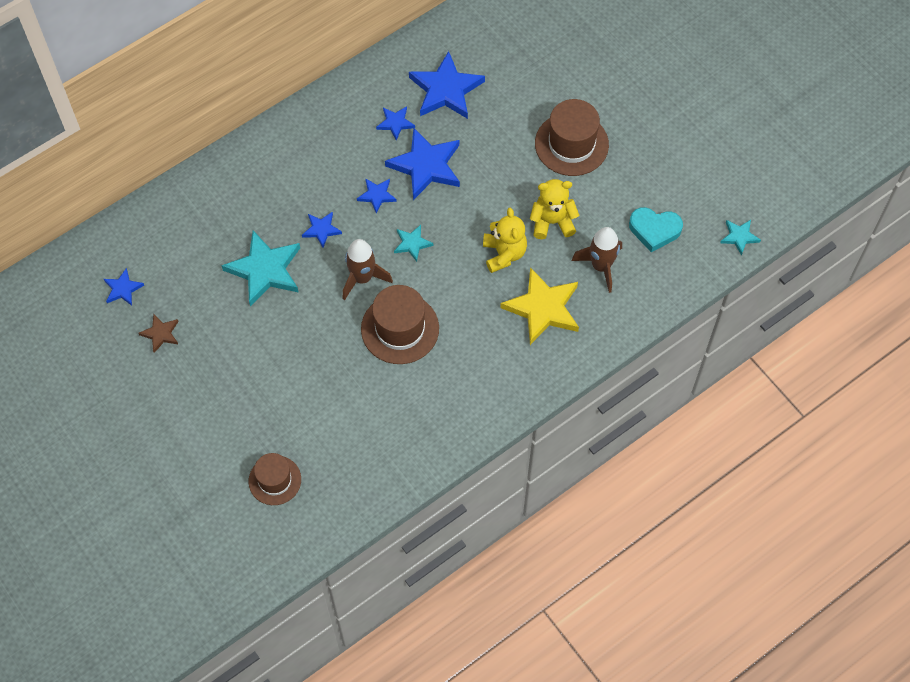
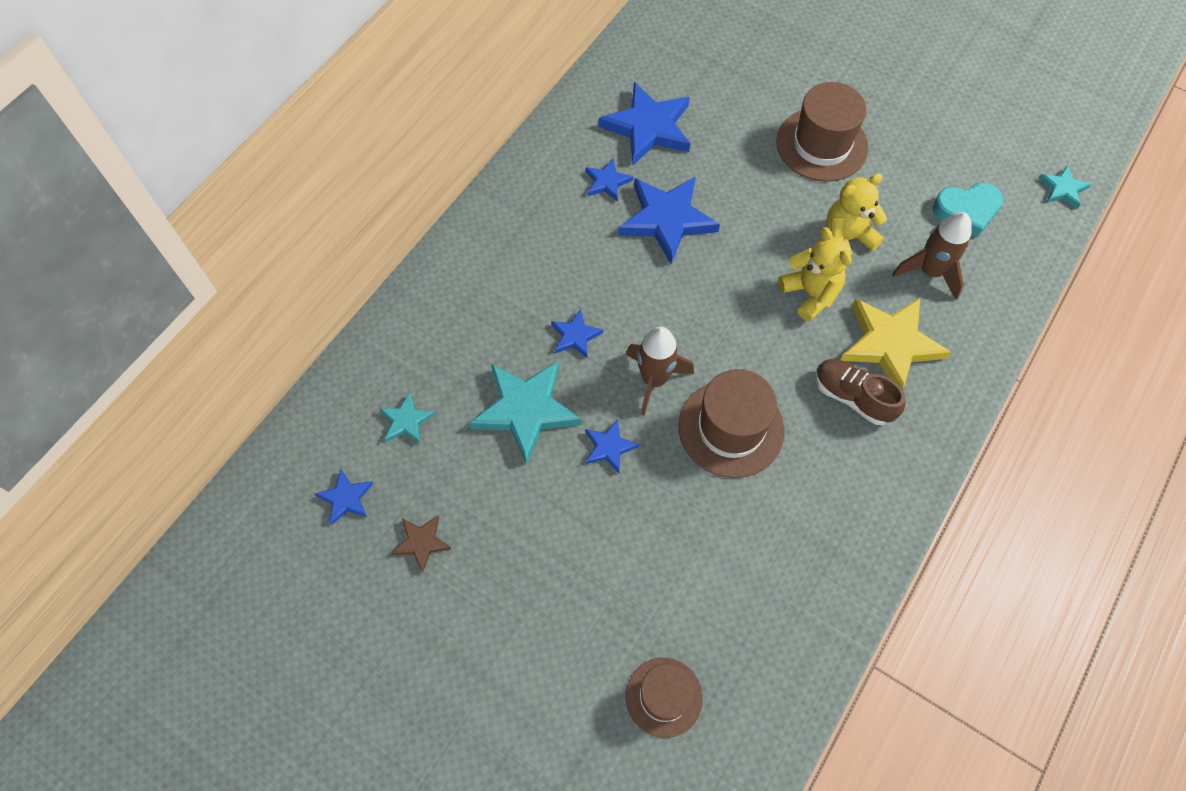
camera: 20 degrees left, 0 degrees up
(377, 195) = (624, 272): blue star -> blue star (609, 447)
(412, 243) = (695, 317): turquoise star -> turquoise star (406, 421)
(496, 336) = (852, 397): none -> brown shoe

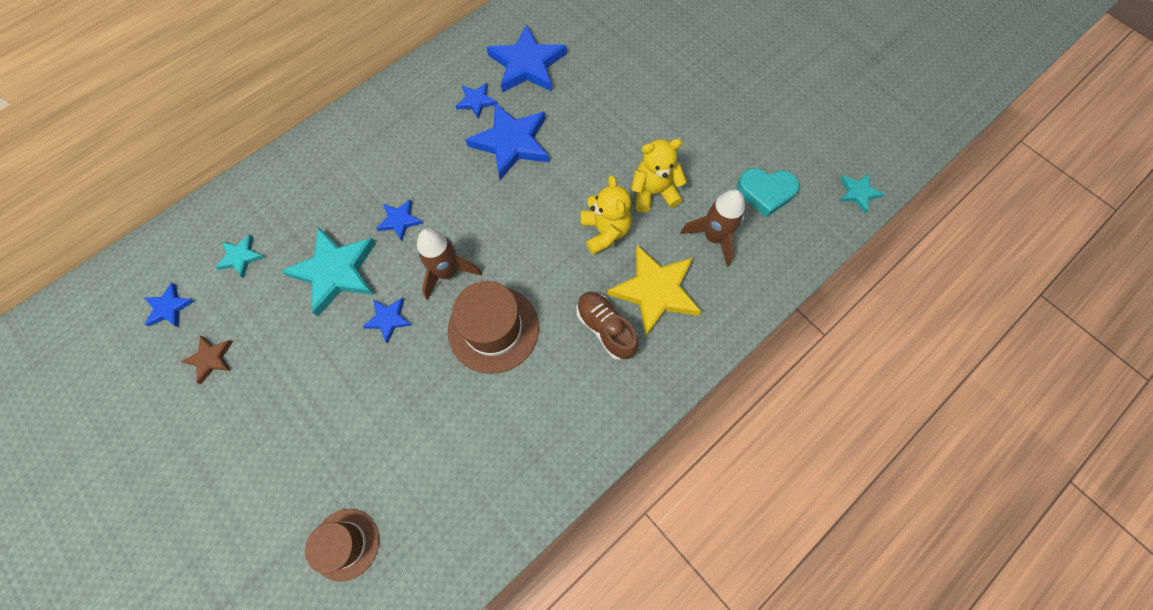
camera: 15 degrees right, 5 degrees up
(821, 144) = (663, 109): brown hat -> none

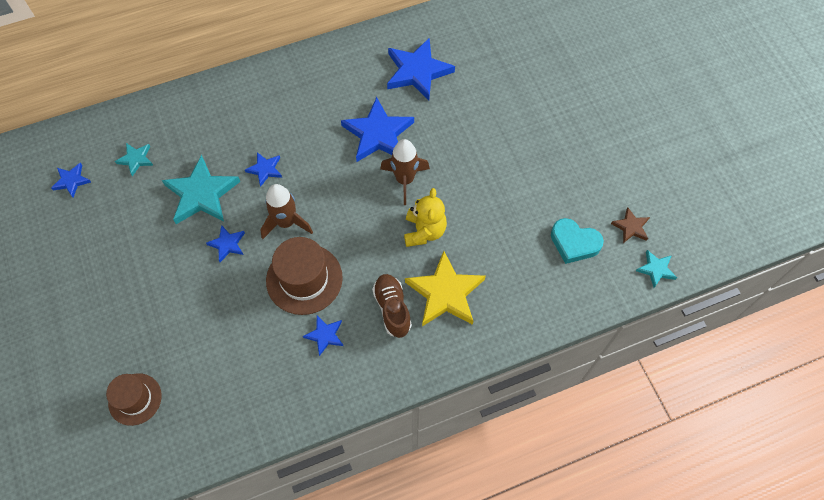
camera: 20 degrees right, 5 degrees down
(210, 359) = (87, 230): brown star -> brown star (631, 227)
(476, 101) = (363, 90): blue star -> blue star (325, 335)
(653, 192) = (478, 212): yellow teddy bear -> none
(713, 237) = (513, 265): brown rocket -> brown rocket (405, 180)

